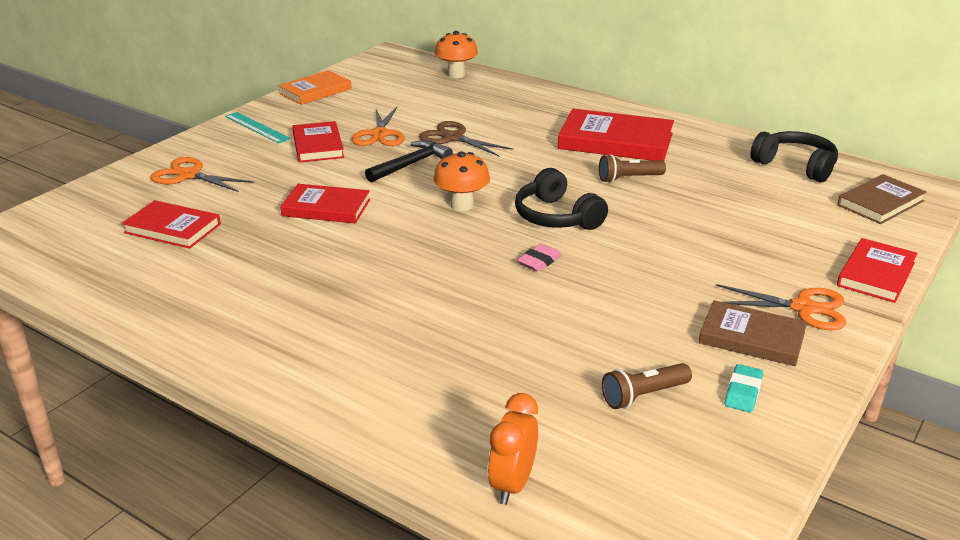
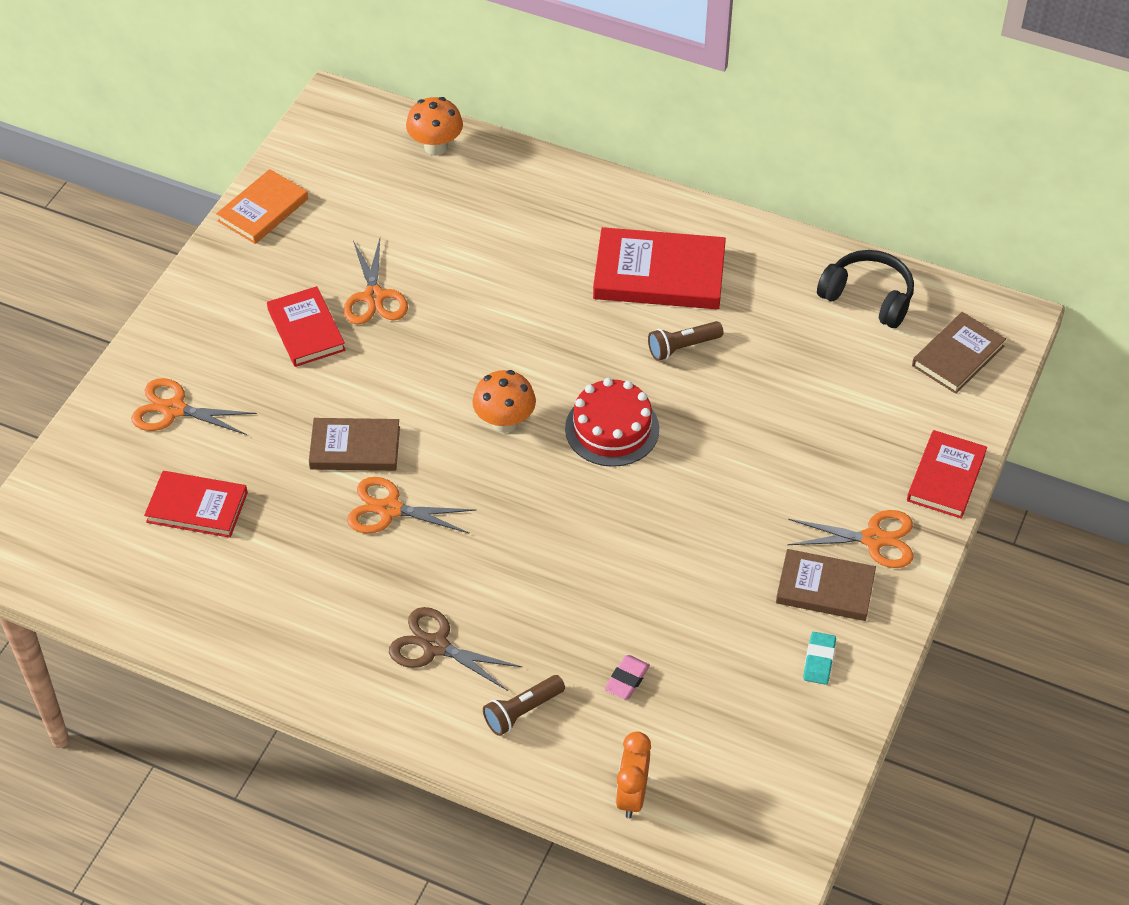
camera: 10 degrees left, 20 degrees up
(257, 127) = (218, 301): turquoise ruler -> none
(326, 208) = (355, 448): red book -> brown book
(339, 245) = (390, 509): none -> orange scissors
(411, 164) = (428, 353): black hammer -> none
(453, 138) = (465, 292): brown scissors -> brown scissors (435, 646)
(539, 261) = (606, 505): pink eraser -> pink eraser (627, 680)
(556, 217) = (612, 429): black headphones -> red cake
(643, 396) = (730, 678): brown flashlight -> brown flashlight (522, 712)

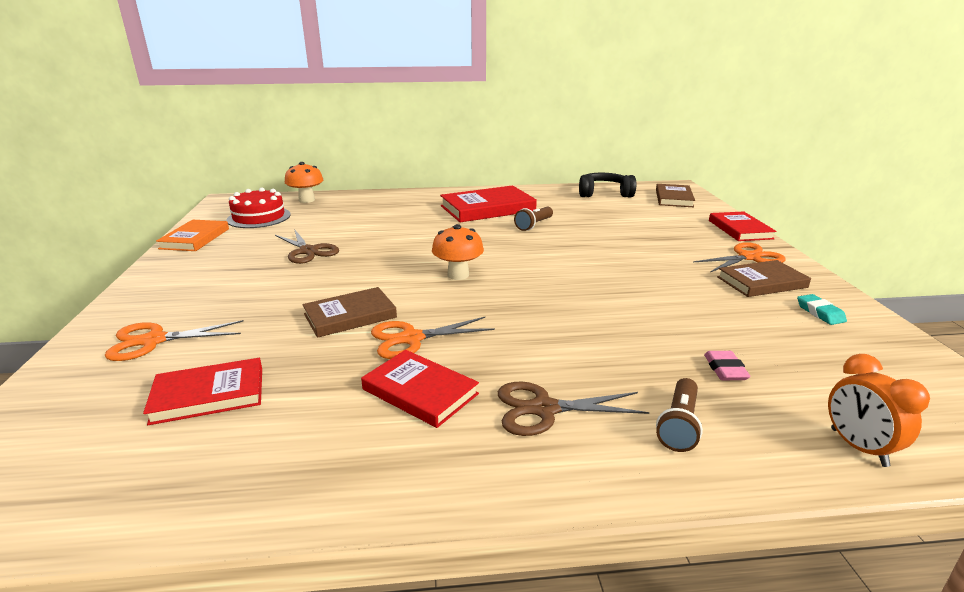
camera: 30 degrees left, 25 degrees down
(306, 330) = (263, 274): red book -> red book (420, 391)
(374, 297) = (308, 251): orange scissors -> brown scissors
(612, 429) = (534, 260): red cake -> red cake (259, 217)

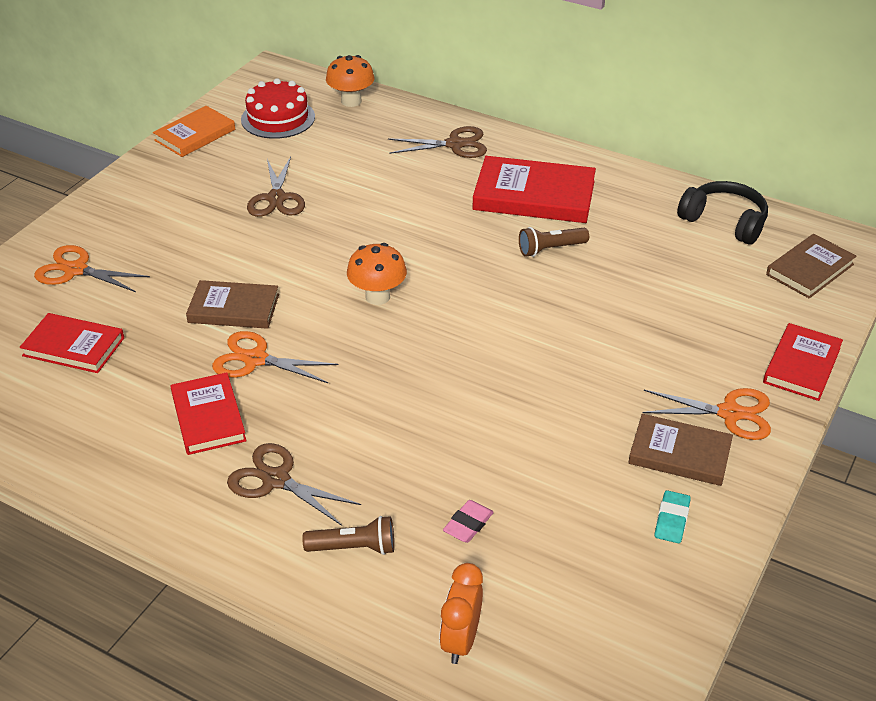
camera: 35 degrees right, 15 degrees up
(406, 201) = (455, 144): none -> brown scissors
(679, 425) = (354, 547): brown flashlight -> brown flashlight turned 150 degrees counterclockwise

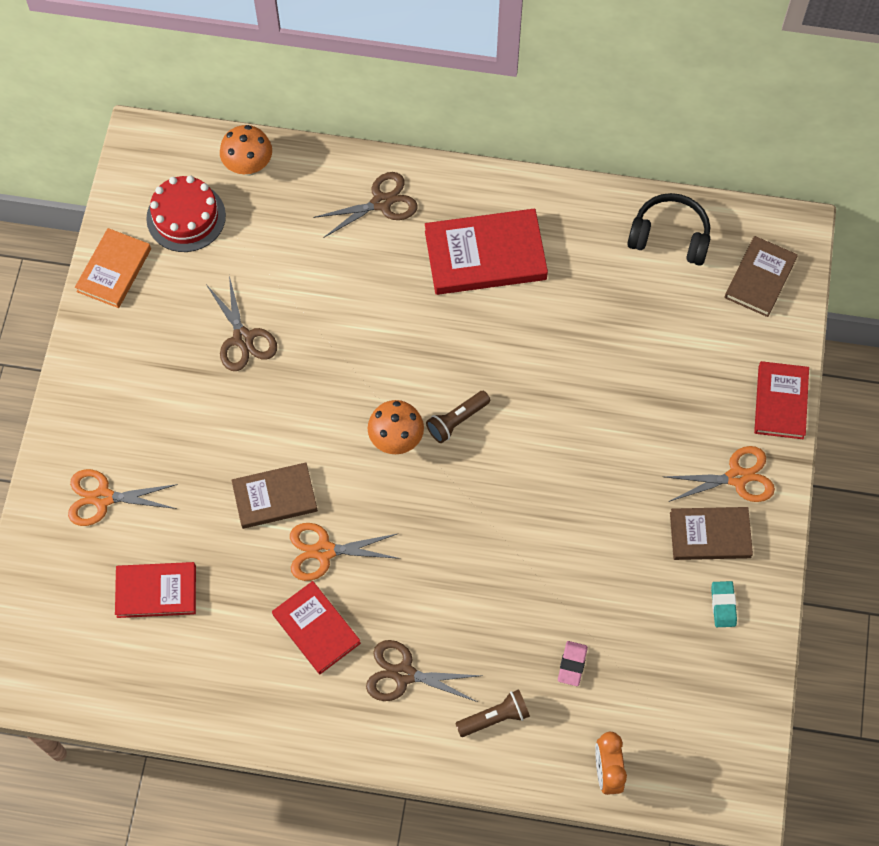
camera: 20 degrees left, 25 degrees up
(550, 249) = (526, 326): brown flashlight -> brown flashlight (457, 421)

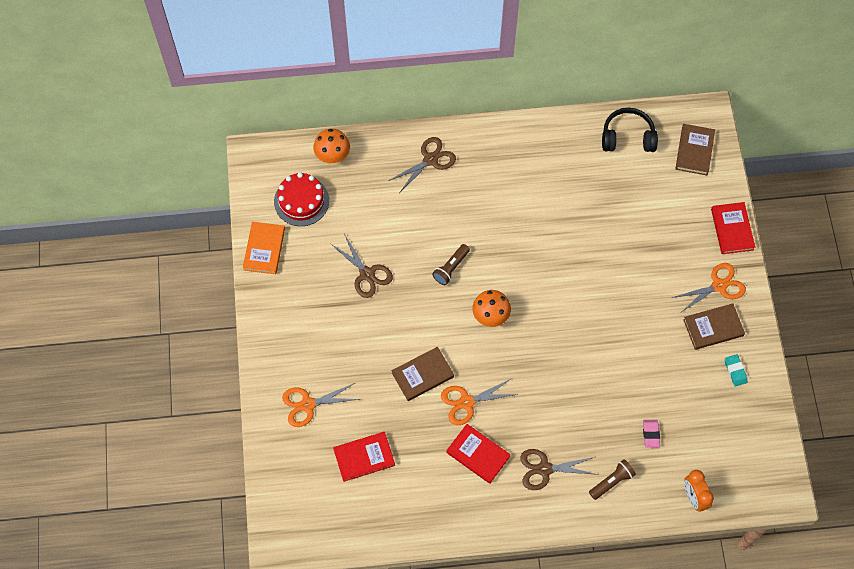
camera: 15 degrees left, 0 degrees up
(457, 421) = (526, 294): brown flashlight -> brown flashlight (451, 268)
(485, 255) = (510, 179): red book -> none

